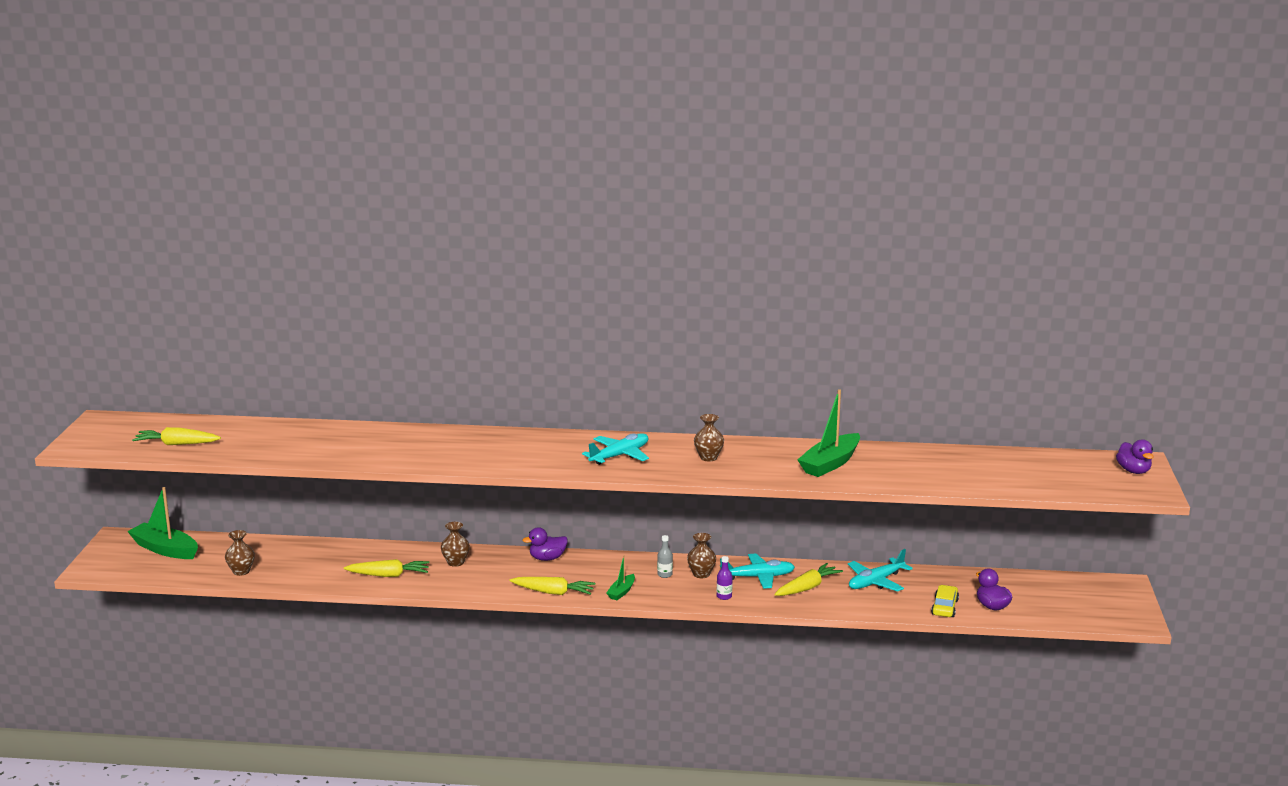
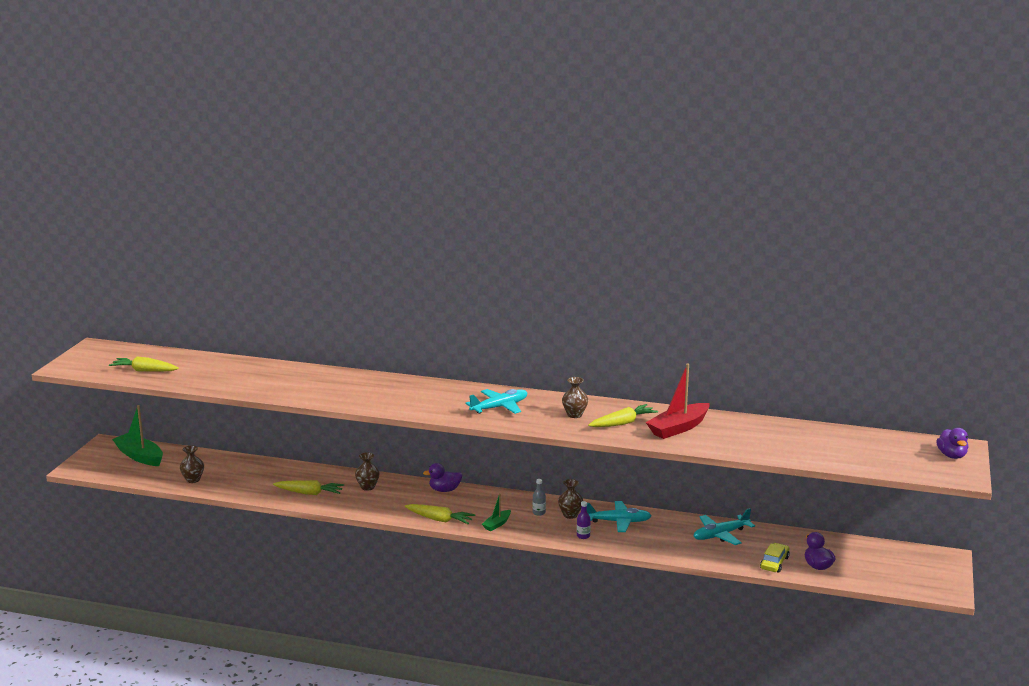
camera: 10 degrees right, 0 degrees up
(807, 587) = (658, 535): yellow carrot -> yellow carrot (623, 423)
(830, 464) = (678, 428): green boat -> red boat

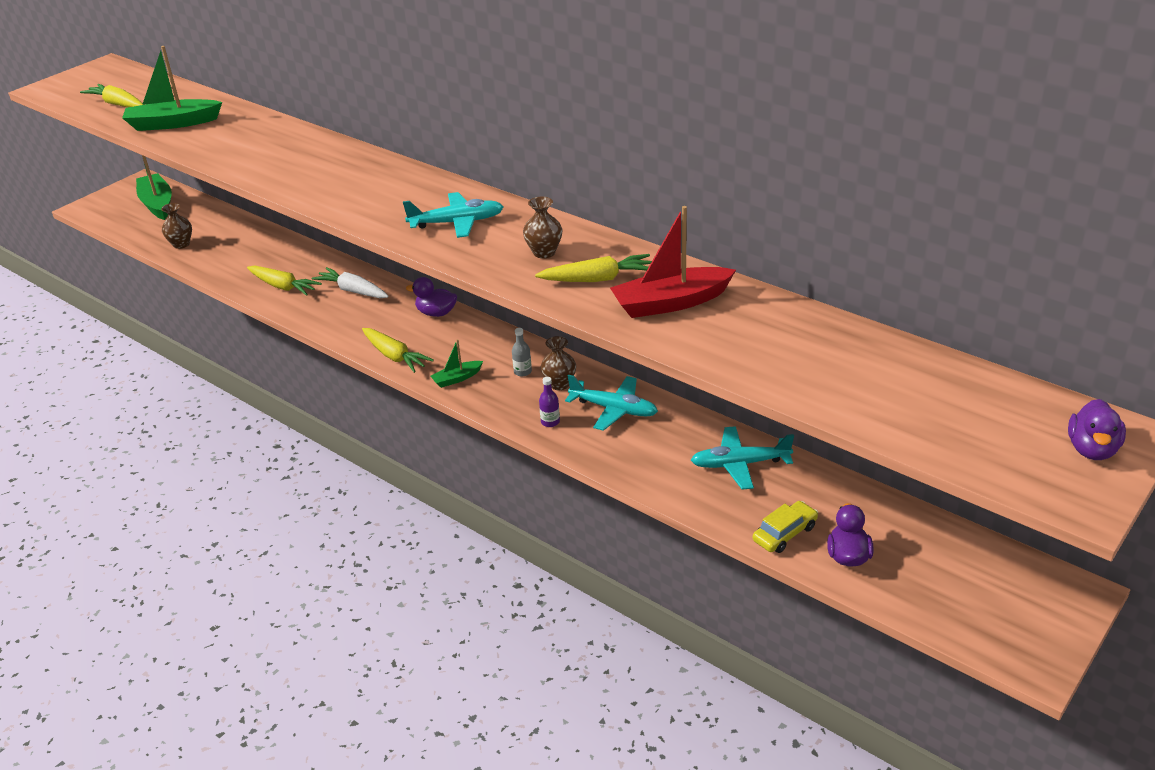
camera: 25 degrees right, 15 degrees up
(210, 377) = (173, 123): none -> green boat
(367, 487) = (353, 291): brown vase -> white carrot

